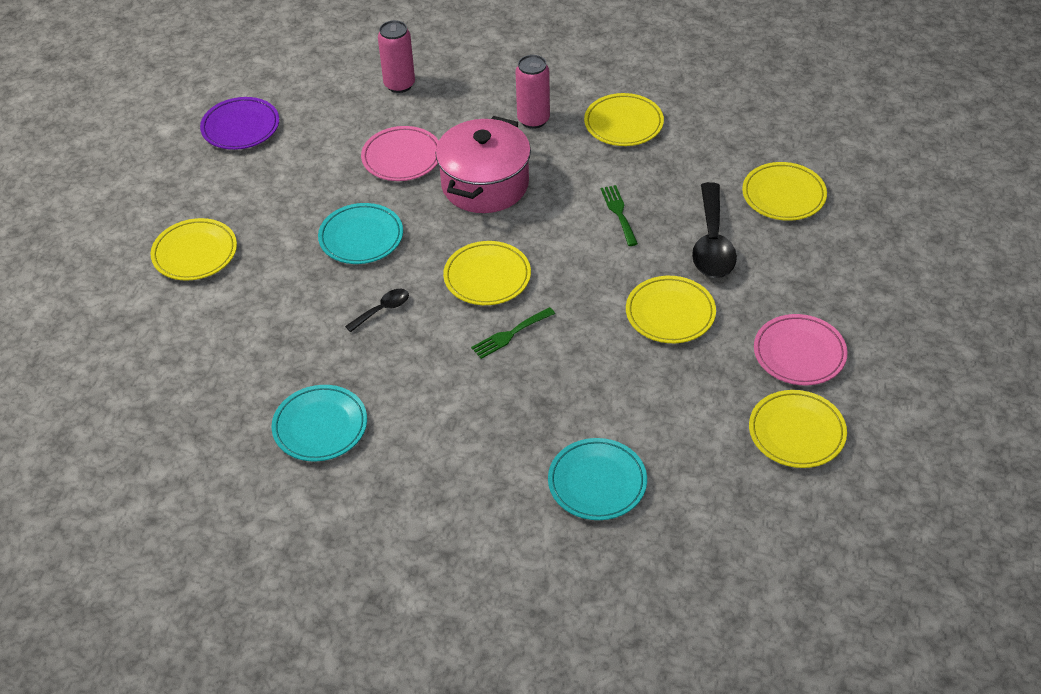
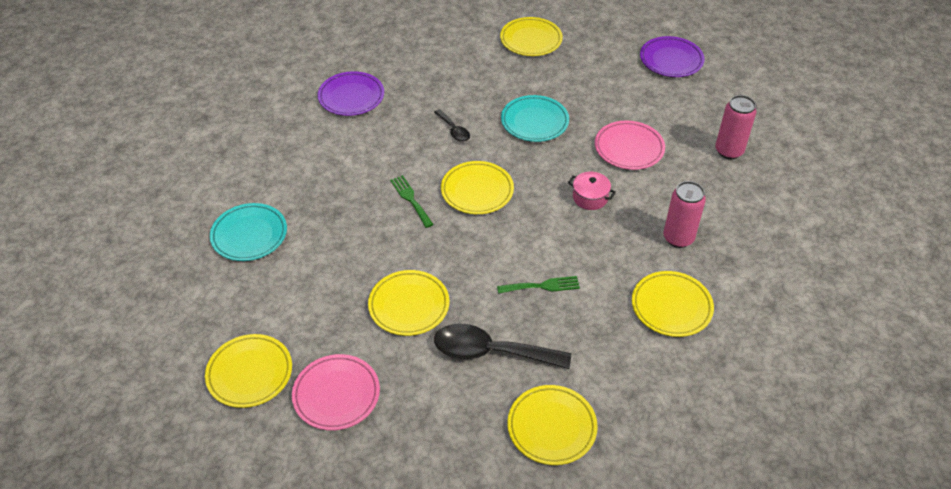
camera: 95 degrees right, 0 degrees up
(320, 426) = (351, 97): turquoise plate -> purple plate
(485, 184) = (590, 197): pink pot -> pink pot, size x0.45

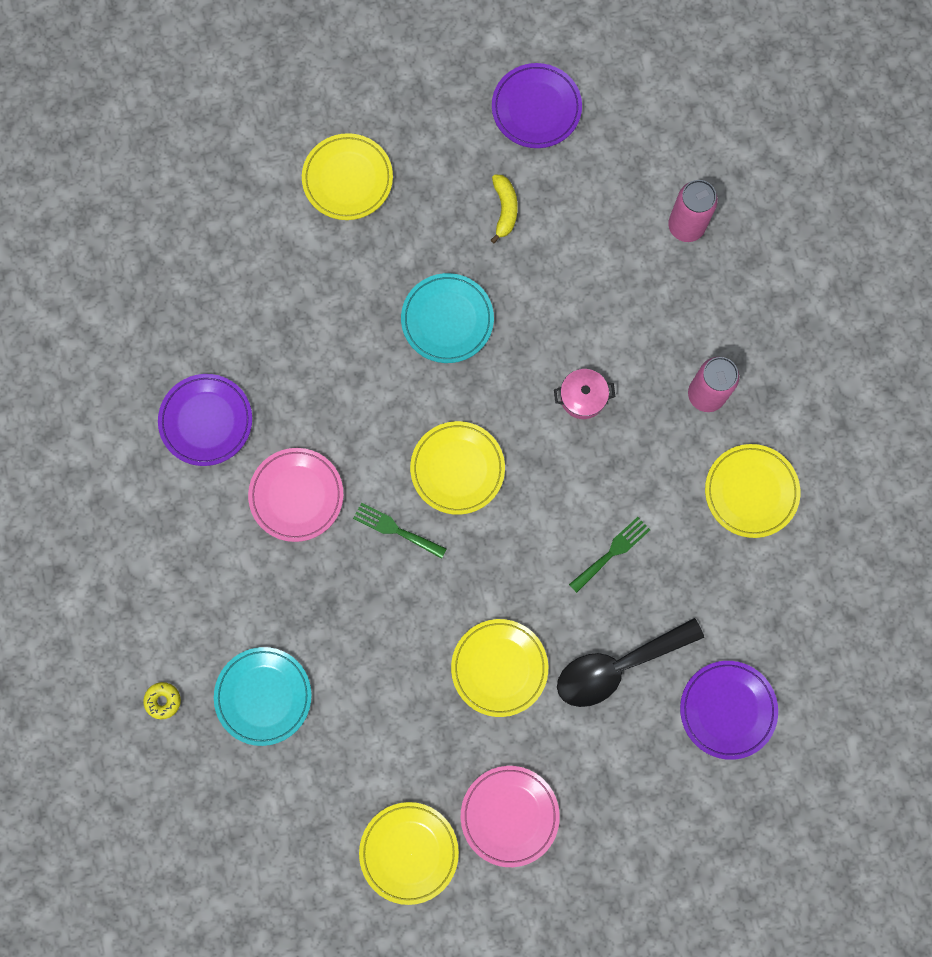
camera: 35 degrees left, 30 degrees up
(191, 204) = (163, 700): none -> yellow donut
(454, 130) = (366, 395): black spoon -> none
(551, 427) = (727, 710): yellow plate -> purple plate
(614, 92) = (505, 209): none -> yellow banana
(629, 148) = (577, 293): pink plate -> pink plate (296, 495)

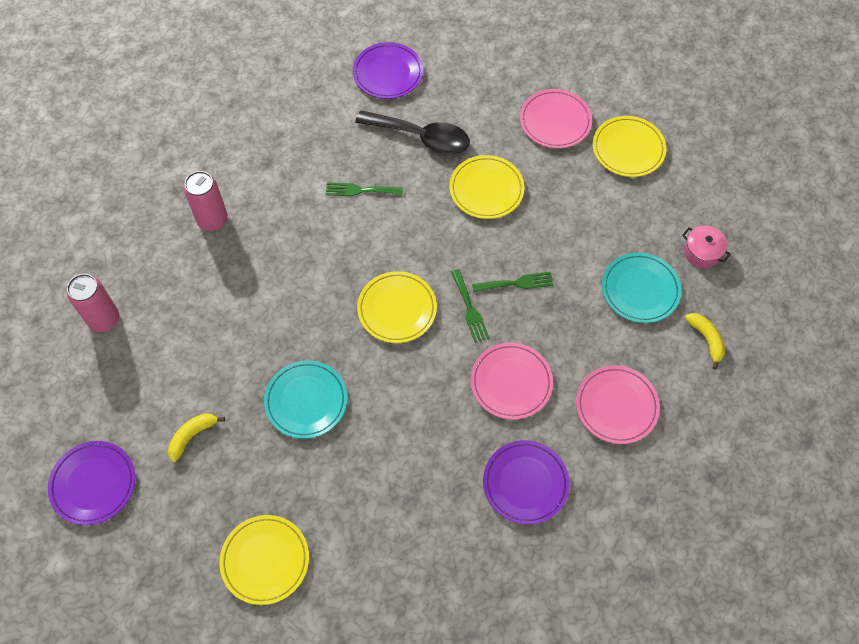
camera: 135 degrees left, 15 degrees down
(163, 700) = (706, 339): yellow donut -> yellow banana
(189, 559) = (616, 406): none -> pink plate
(379, 595) = (516, 283): none -> green fork
(582, 397) = (280, 281): pink pot -> pink pot (702, 252)
(751, 492) = (251, 154): yellow plate -> none

